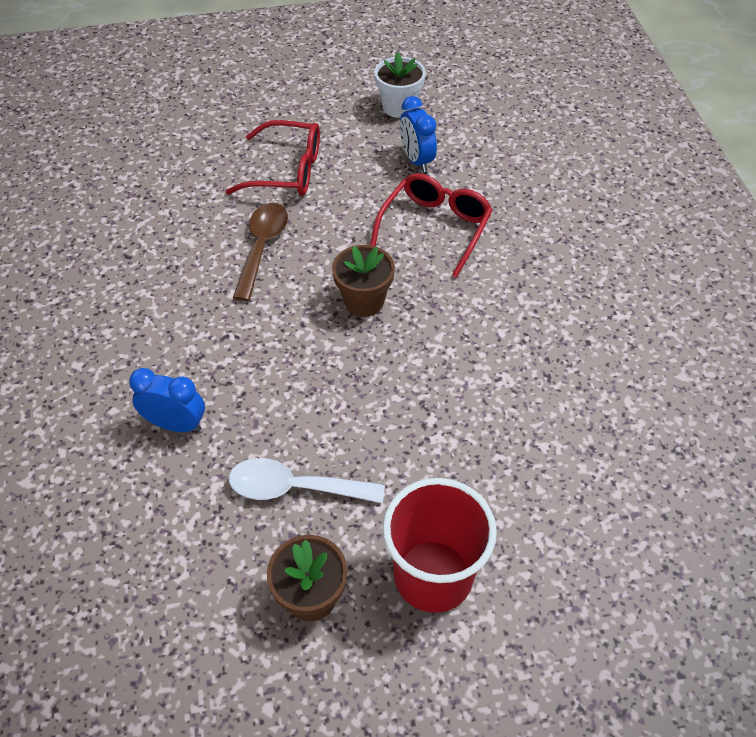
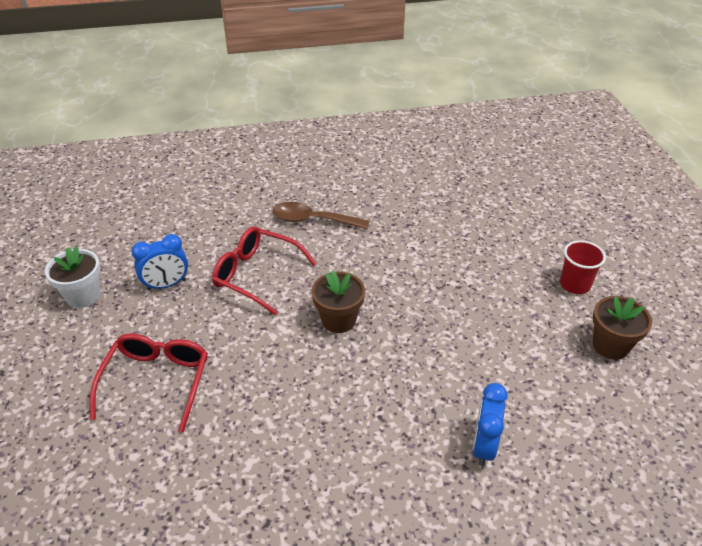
camera: 90 degrees left, 10 degrees down
(262, 247) = (266, 396): brown spoon -> brown spoon (313, 220)
(295, 488) = (527, 358): white spoon -> none
(433, 576) = (574, 285): red cup -> red cup, size x0.59

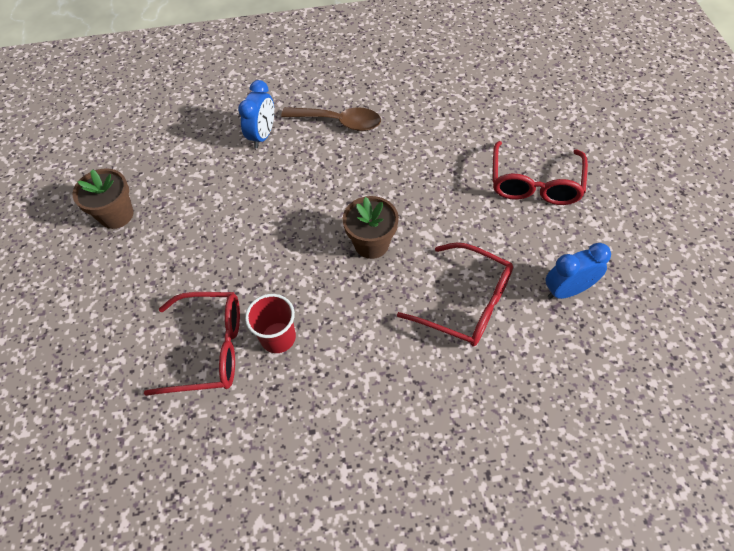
camera: 175 degrees left, 15 degrees up
(83, 296) = (655, 276): white flower pot -> none
(313, 220) = (404, 398): brown spoon -> brown spoon (339, 122)
(466, 244) = (209, 349): none -> red glasses
(574, 285) = (110, 285): red cup -> red cup (278, 337)

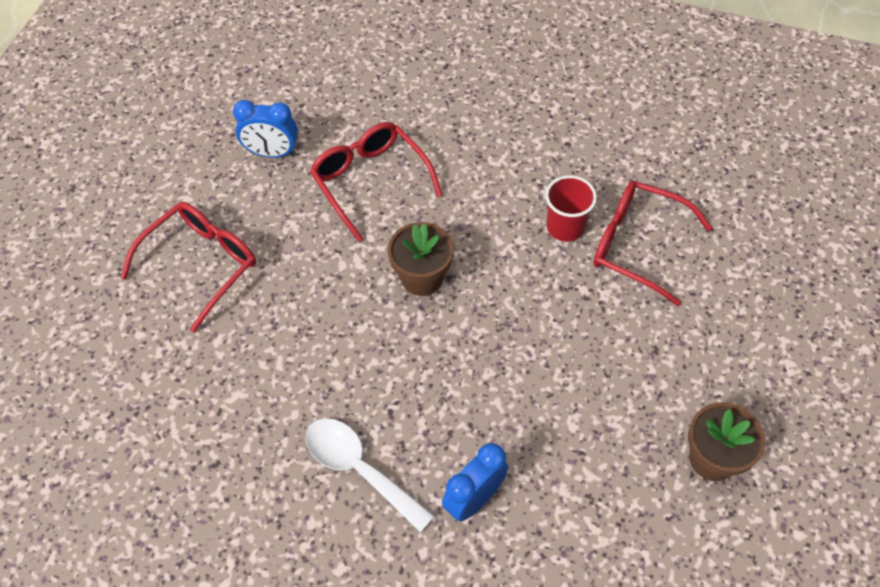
camera: 155 degrees left, 0 degrees up
(339, 122) = (359, 469): brown spoon -> white spoon

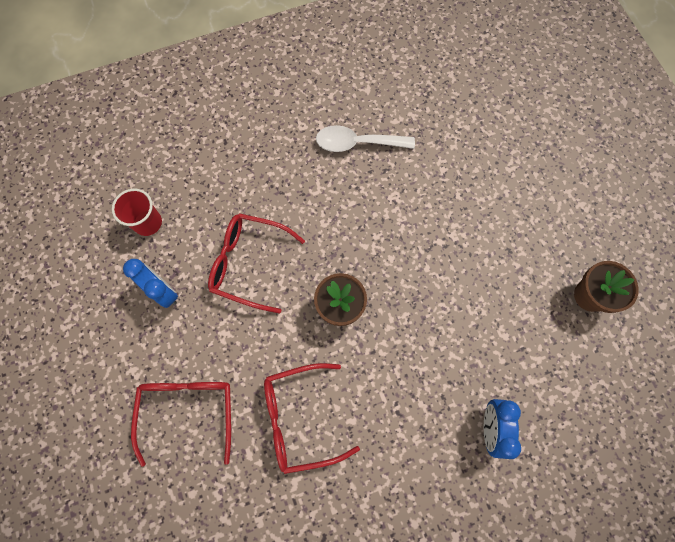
camera: 40 degrees left, 15 degrees up
(272, 153) = (163, 291): blue clock -> blue clock turned 105 degrees counterclockwise
(359, 469) = (412, 465): white spoon -> white spoon (357, 143)
(565, 227) = (395, 207): red cup -> red cup (148, 223)
(637, 245) = (445, 188): red glasses -> red glasses (299, 418)

